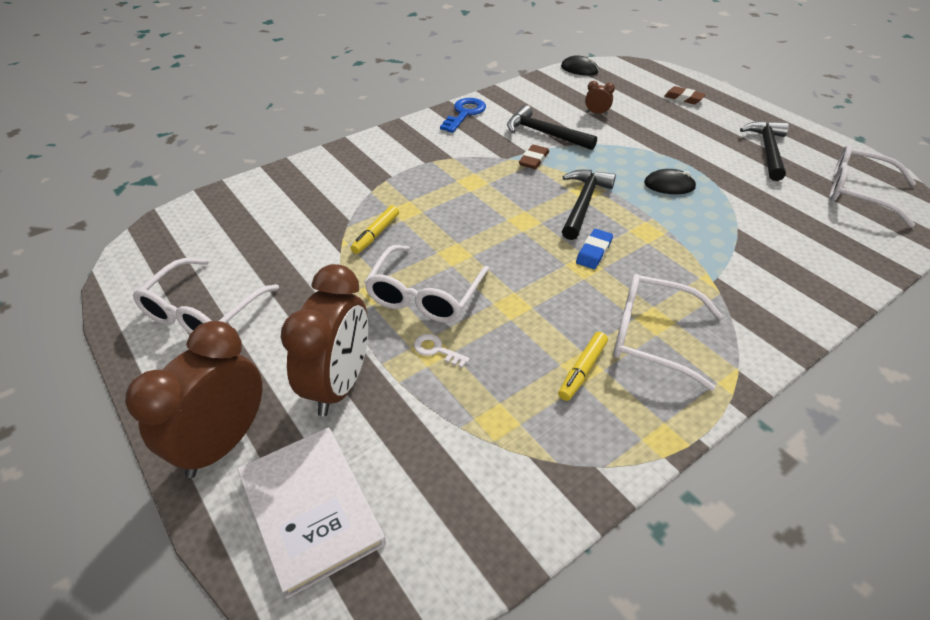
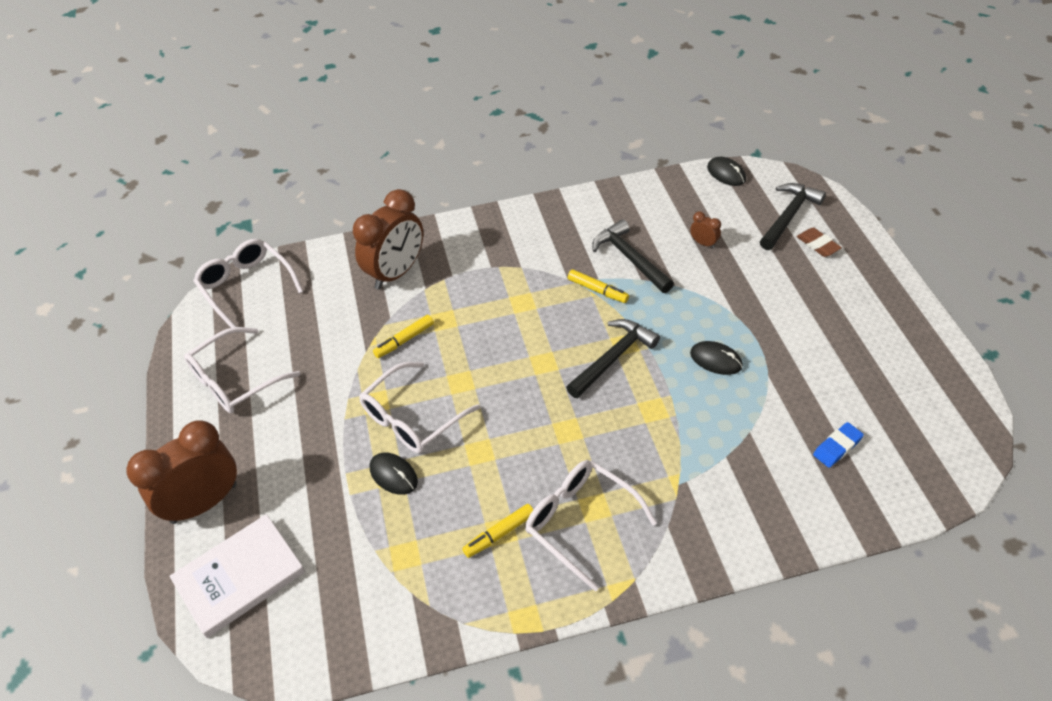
camera: 25 degrees right, 5 degrees up
(311, 509) = (239, 577): white book -> white book turned 60 degrees clockwise
(339, 384) = (305, 481): brown clock -> brown clock (396, 273)
(436, 350) = (393, 475): white key -> black mouse
(464, 114) = (564, 211): blue key -> none
(533, 160) = (597, 290): brown eraser -> yellow marker
(594, 252) = (587, 417): blue eraser -> blue eraser (837, 447)
(767, 150) = (859, 343): black hammer -> black hammer (788, 216)
(858, 192) = (919, 427): white glasses -> white glasses (246, 286)

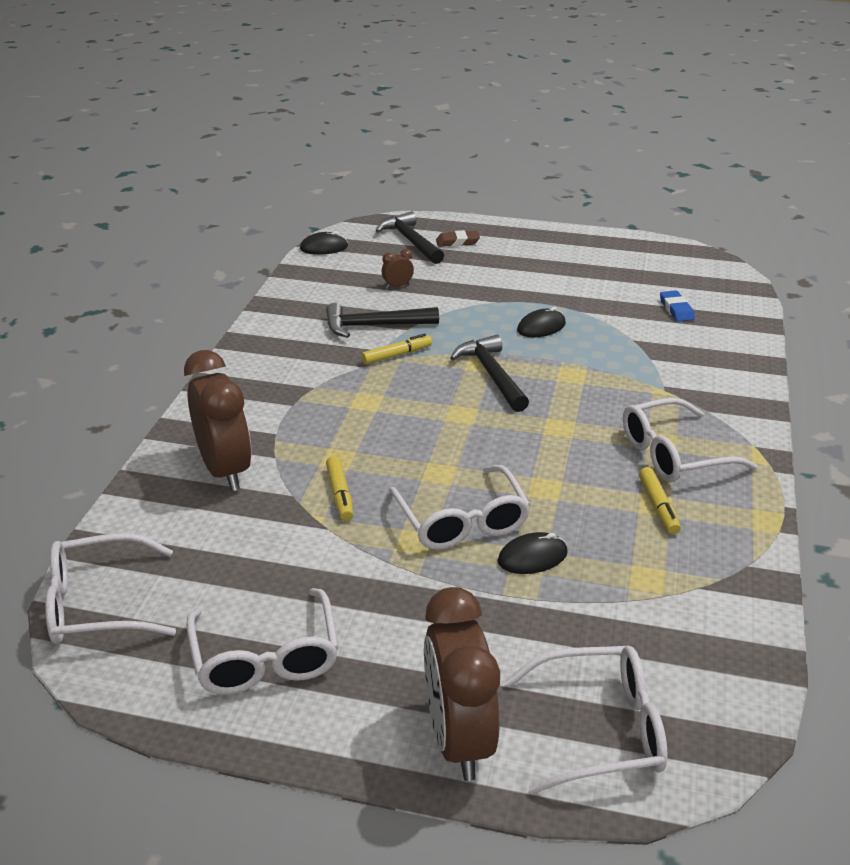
camera: 65 degrees left, 15 degrees down
(239, 577) = (600, 729): white book -> white glasses

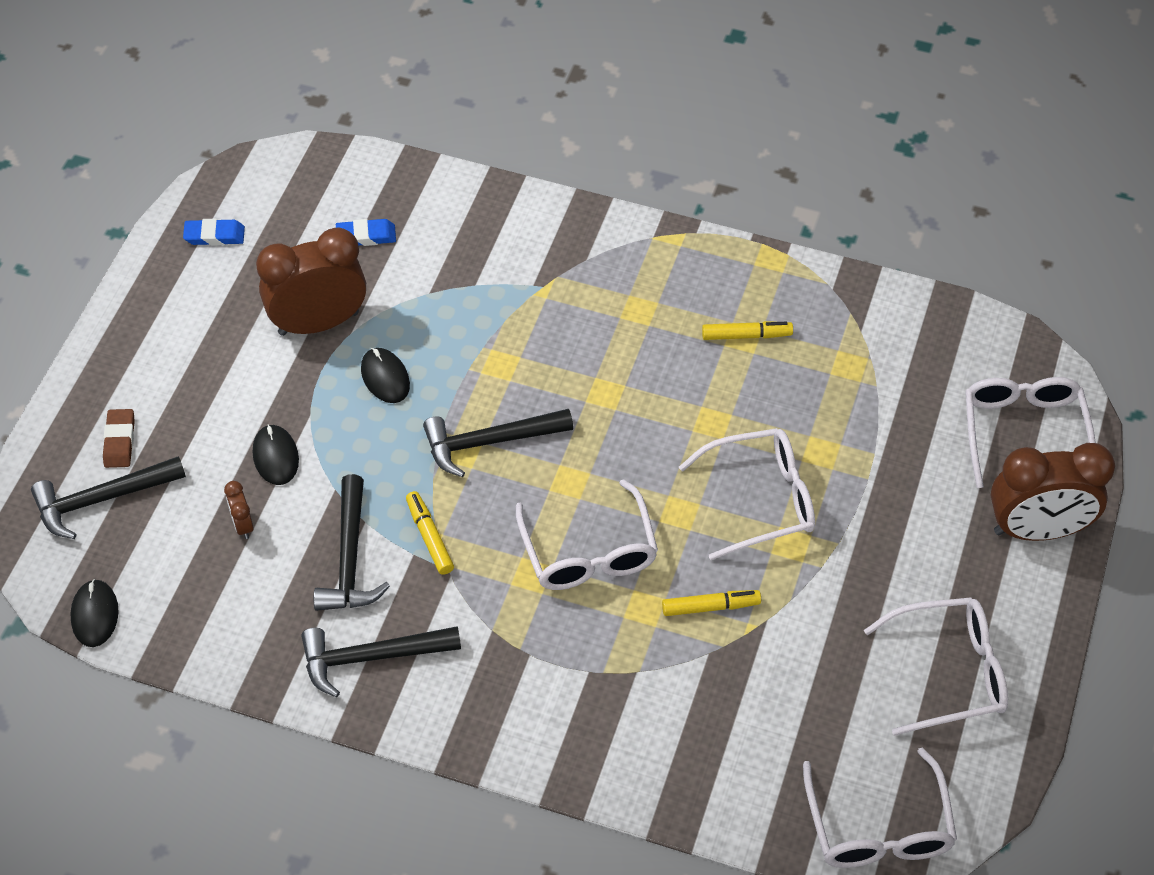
camera: 85 degrees left, 20 degrees up
(225, 470) = (659, 722): brown clock -> brown clock (318, 323)
(290, 340) = (372, 658): none -> black hammer
(532, 557) = (817, 448): black mouse -> black mouse (276, 456)
(645, 255) = (214, 235): none -> blue eraser
(673, 454) = (663, 305): white glasses -> white glasses (588, 552)

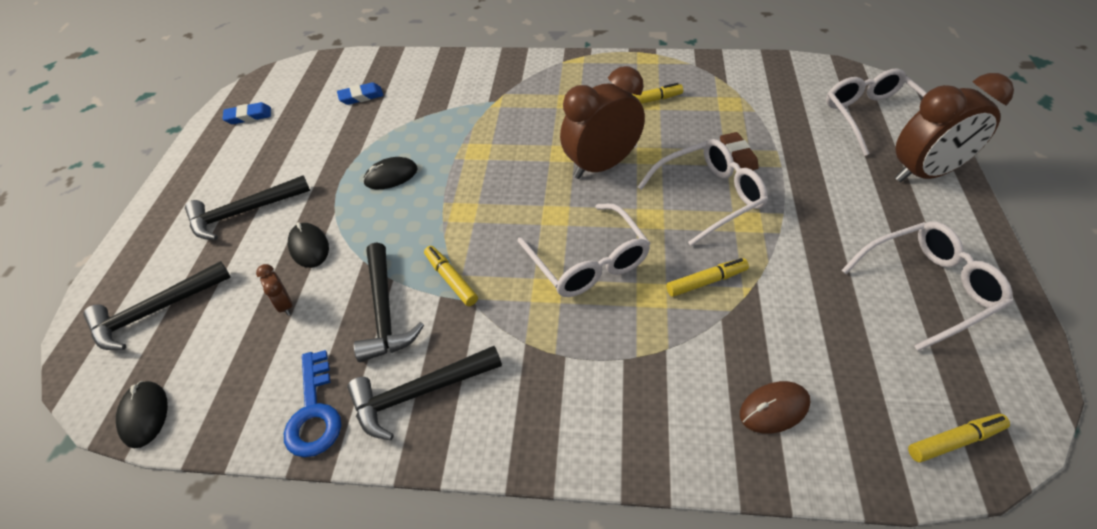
camera: 10 degrees left, 5 degrees down
(119, 441) = (173, 263): brown eraser -> brown eraser (738, 155)
(263, 652) = (314, 412): none -> blue key
(318, 323) = (333, 152): brown clock -> brown clock (601, 165)
(385, 377) = (391, 176): black mouse -> black mouse turned 75 degrees counterclockwise
(490, 442) = (484, 201): black hammer -> black hammer (244, 212)
(720, 756) = (774, 408): none -> brown mouse
(878, 827) = (955, 441): white glasses -> yellow marker

